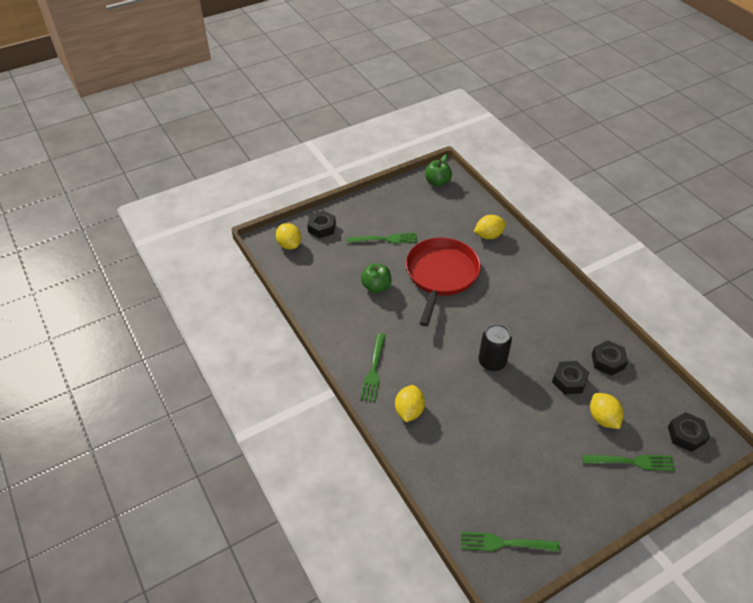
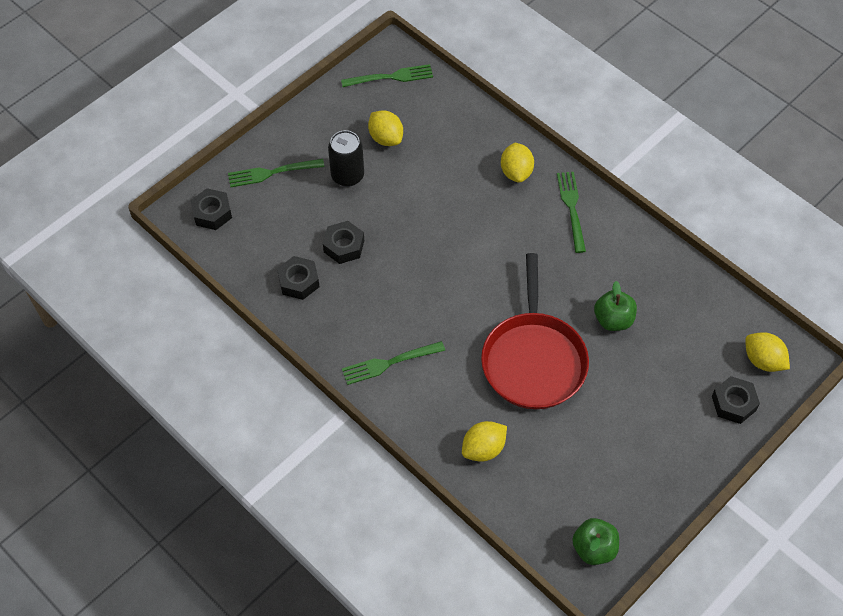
camera: 165 degrees right, 10 degrees up
(385, 239) = (632, 404): green fork -> green fork (389, 363)
(492, 362) = (438, 248): black can -> black can (347, 176)
(603, 418) = (303, 211): yellow lemon -> yellow lemon (386, 138)

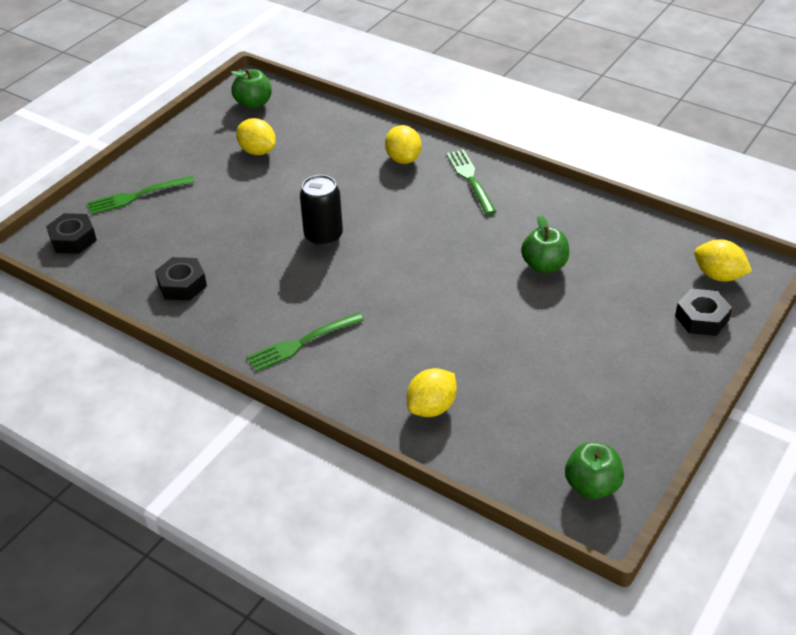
camera: 10 degrees left, 15 degrees down
(344, 246) = (228, 246): black nut -> none
(347, 176) = (221, 187): black can -> black can (323, 236)
(391, 77) = (253, 103): green fork -> green apple
(533, 359) = (466, 314): red pan -> none

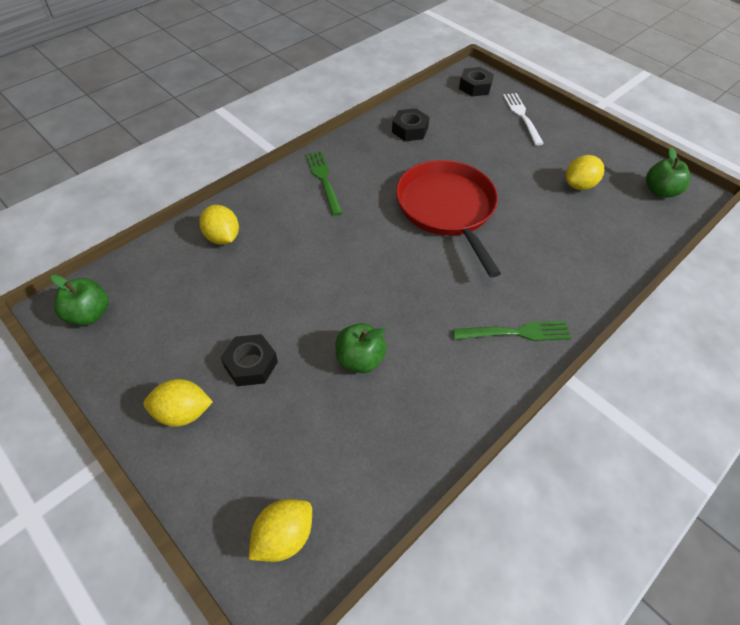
camera: 100 degrees right, 10 degrees up
(136, 196) = (522, 116): green fork -> white fork
(323, 236) = (447, 209): black can -> red pan
(403, 159) = (559, 284): yellow lemon -> yellow lemon (183, 412)
(701, 318) = (225, 484): black nut -> black nut (251, 364)

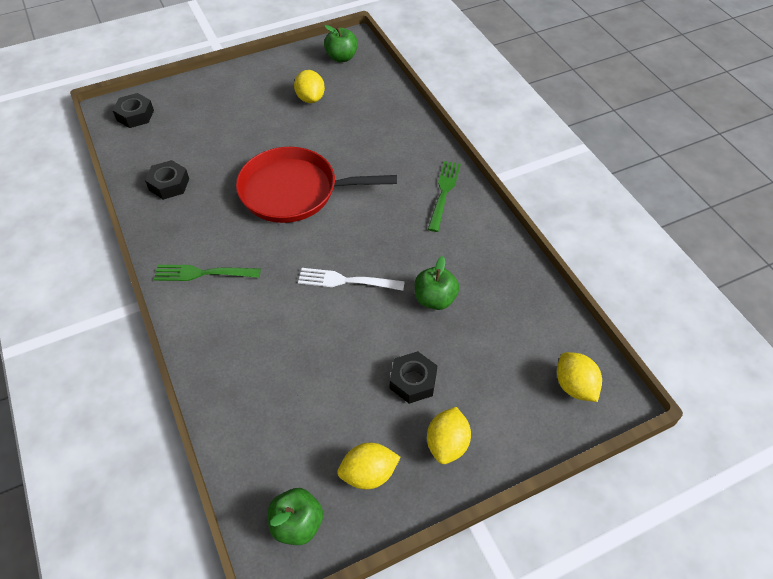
camera: 70 degrees left, 0 degrees up
(222, 237) = (242, 379): yellow lemon -> yellow lemon (368, 474)
(522, 116) = (201, 99): white fork -> white fork (346, 281)

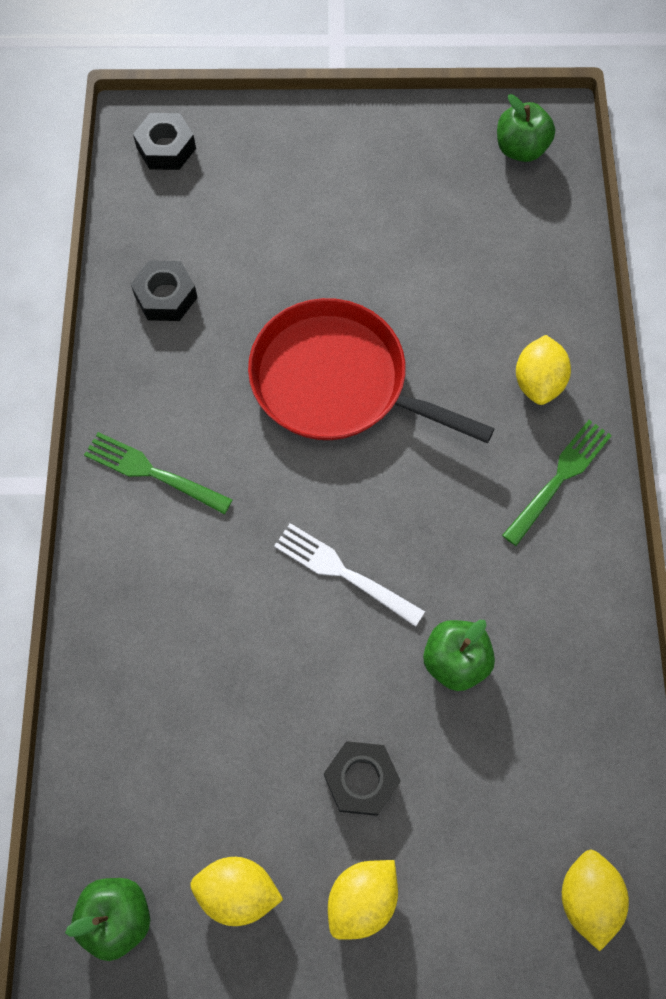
camera: 25 degrees right, 15 degrees up
(310, 98) = (436, 214): yellow lemon -> yellow lemon (538, 382)

